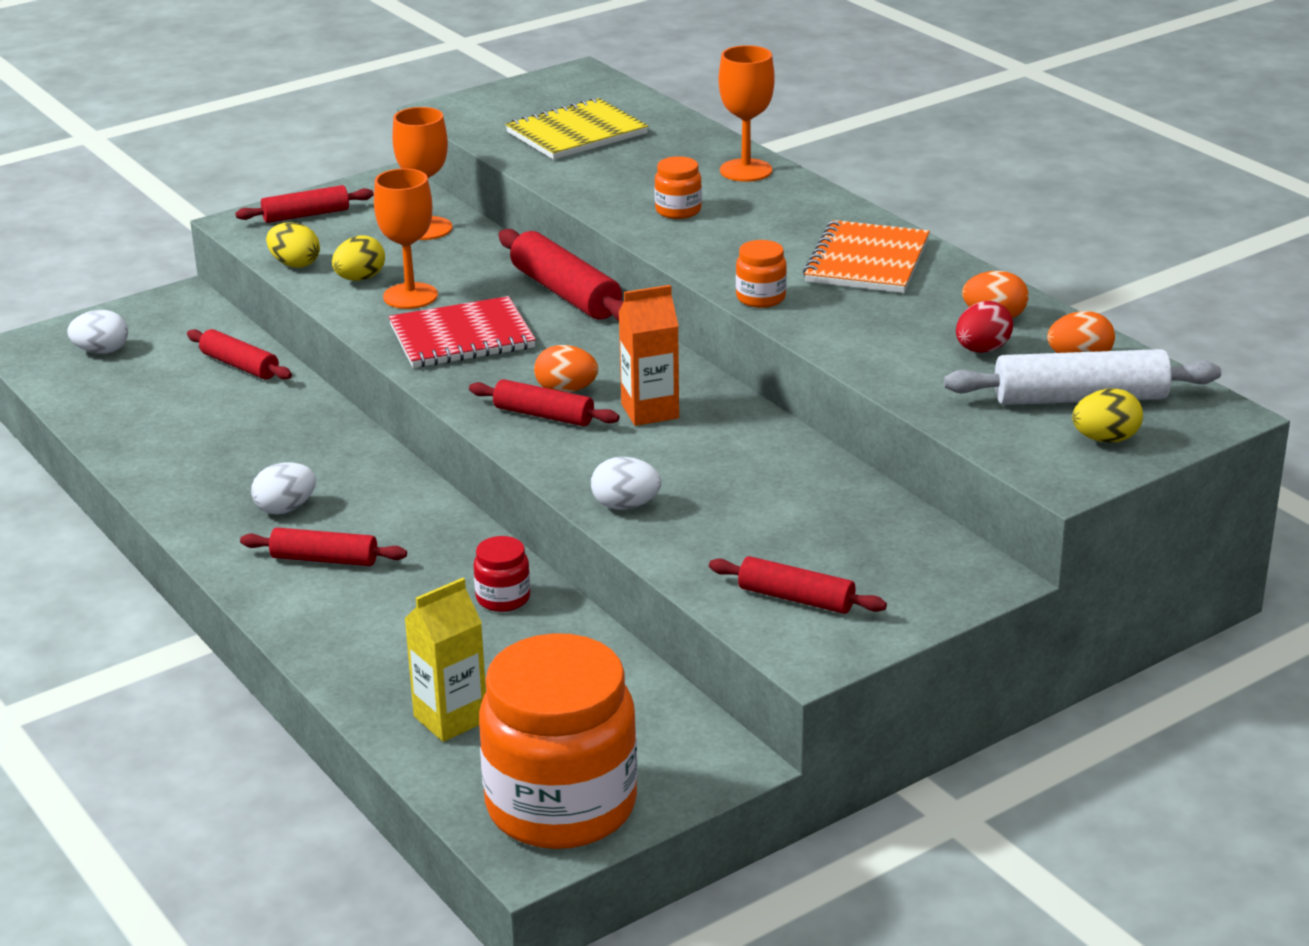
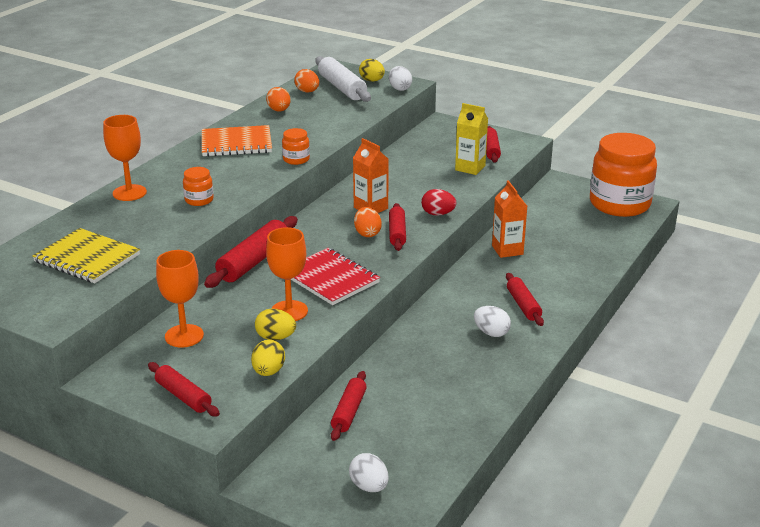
camera: 115 degrees left, 0 degrees up
(450, 719) = (599, 238): yellow carton -> yellow carton (470, 168)
(503, 598) = (507, 250): red jar -> orange carton
(625, 505) = (459, 195): white egg -> white egg (400, 88)
(982, 350) = (313, 109): red egg -> red egg (438, 214)

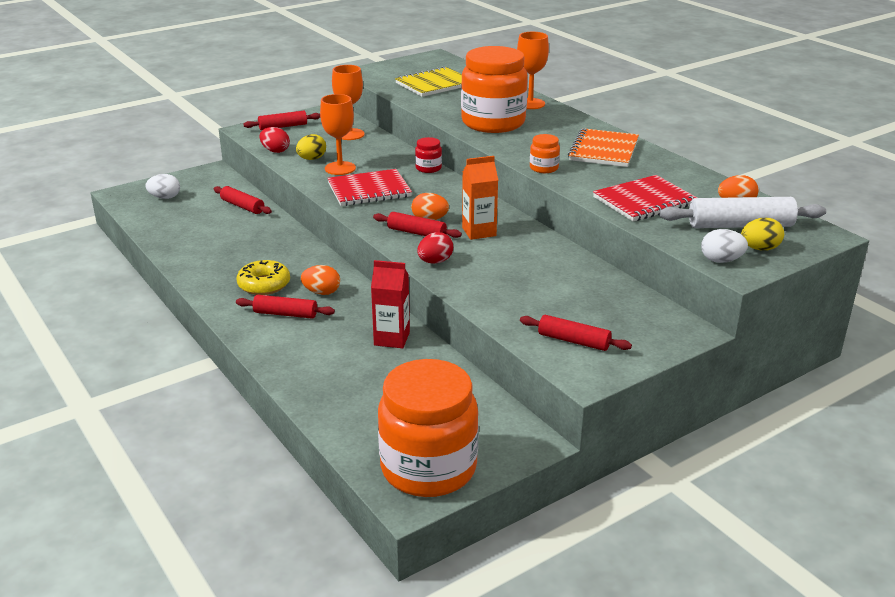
camera: 115 degrees right, 0 degrees up
(199, 200) = (493, 123): orange jar -> orange jar, size x2.44
(254, 261) = (428, 168): red rolling pin -> red jar
(268, 371) = (275, 151): yellow egg -> red egg
(279, 110) = (682, 180): orange egg -> orange egg (322, 292)
(329, 117) = (644, 201): none -> red notebook
(470, 168) = (530, 310): yellow carton -> none
(491, 333) = (264, 285): white egg -> yellow donut
(507, 250) = (392, 338): orange carton -> red carton

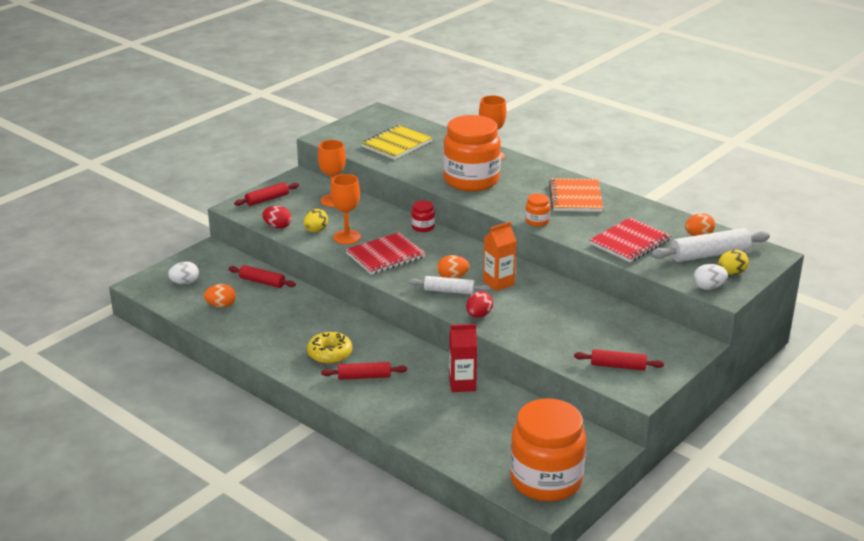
camera: 15 degrees left, 0 degrees up
(322, 292) = (382, 353): orange egg -> orange egg (221, 305)
(416, 233) = (449, 291): red rolling pin -> white rolling pin

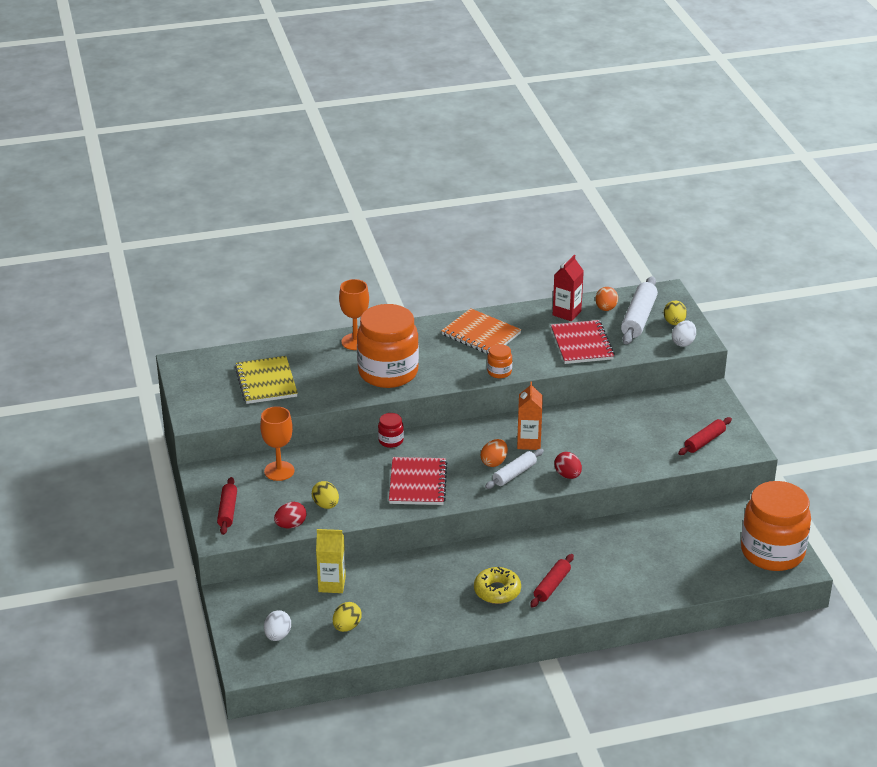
camera: 55 degrees left, 5 degrees up
(221, 305) = (347, 627): orange egg -> yellow egg
(262, 282) = (332, 584): red rolling pin -> yellow carton
(347, 237) = (359, 491): orange goblet -> none
(462, 384) = (613, 537): red carton -> red carton (566, 313)

